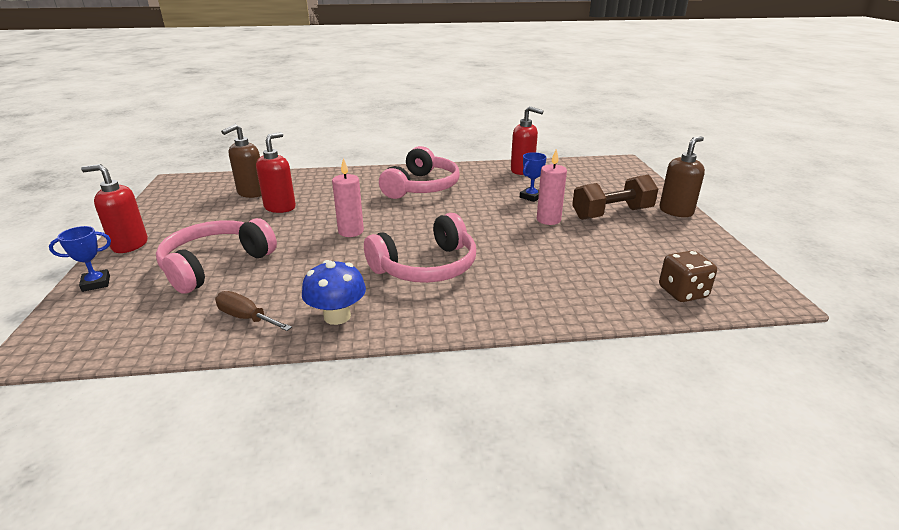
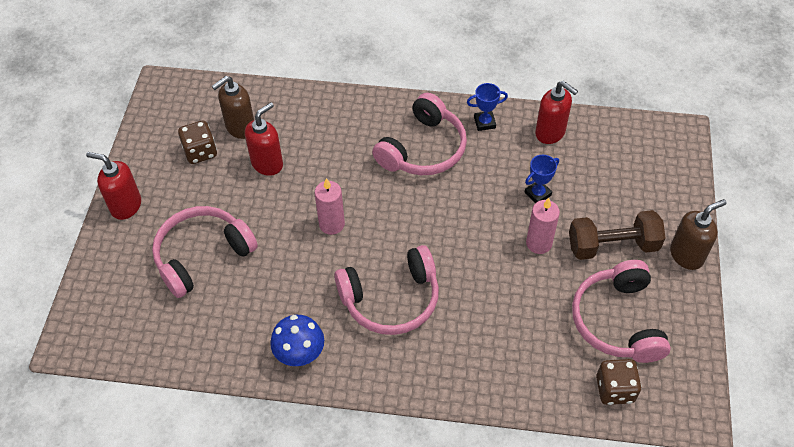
camera: 15 degrees right, 25 degrees up
(96, 283) = (103, 262): blue trophy -> blue trophy (484, 122)
(212, 208) = (200, 152): none -> brown dice
(246, 318) = (226, 339): brown screwdriver -> none
(650, 251) = (618, 321): none -> pink headphones

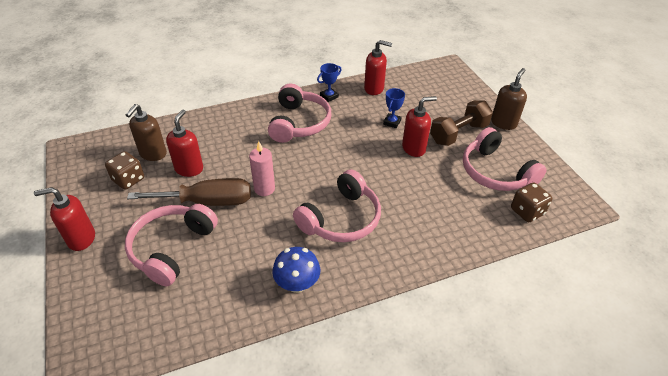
camera: 30 degrees left, 10 degrees down
(264, 215) = (207, 202): none -> brown screwdriver
(539, 243) = (414, 148): pink candle -> red soap dispenser

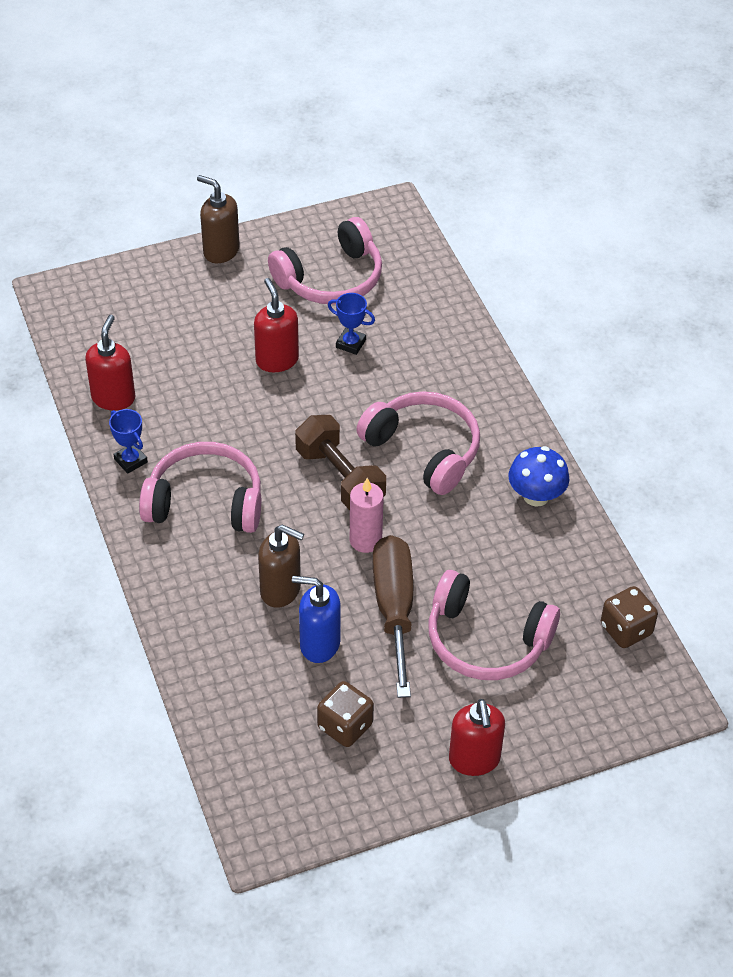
camera: 90 degrees left, 5 degrees up
(153, 154) = (280, 703): brown soap dispenser -> brown soap dispenser (281, 590)
(189, 169) = (319, 644): red soap dispenser -> blue soap dispenser
(392, 122) = (211, 381): blue trophy -> blue trophy (351, 344)
(458, 133) = (243, 305): brown dumbbell -> brown dumbbell (340, 478)
(527, 211) = (405, 261): brown dice -> brown dice (626, 629)

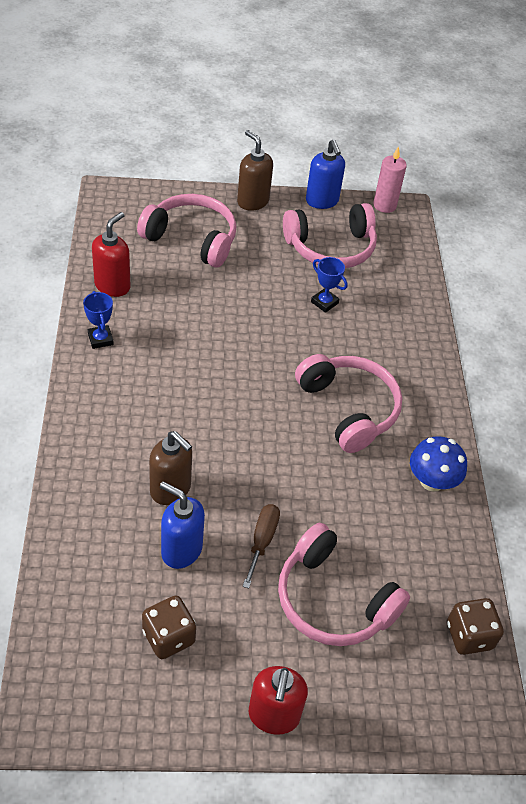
camera: 15 degrees right, 0 degrees up
(205, 502) = (144, 392): pink headphones -> pink headphones (191, 239)
(277, 360) = (258, 297): red soap dispenser -> none
(297, 226) = (322, 201): none -> blue soap dispenser
(340, 478) = (266, 409): brown dumbbell -> none
(365, 540) = (264, 470): pink candle -> pink candle (384, 205)
(394, 609) = (262, 541): brown screwdriver -> brown screwdriver, size x0.54

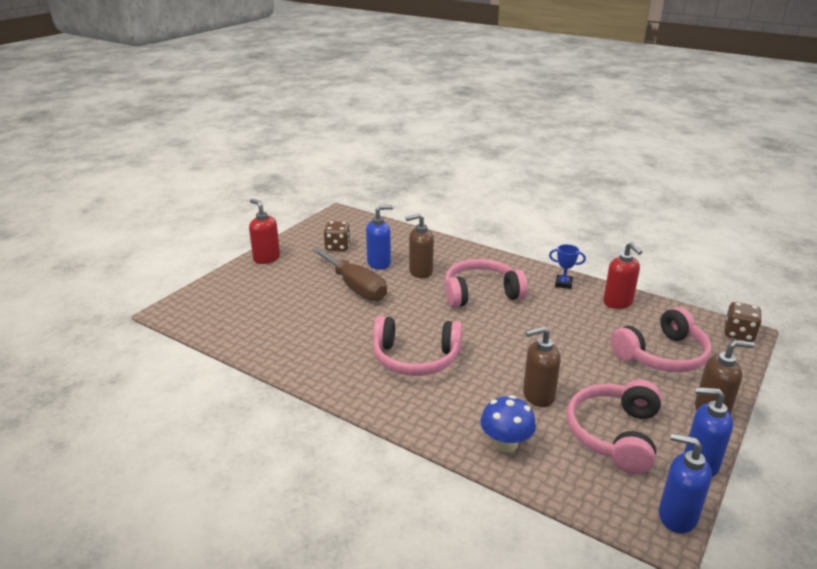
camera: 130 degrees right, 20 degrees down
(262, 541) = (355, 287): brown screwdriver -> brown screwdriver, size x1.84
(324, 302) = (538, 396): blue trophy -> brown soap dispenser
(333, 599) = (295, 295): pink headphones -> pink headphones (481, 293)
(384, 205) = (676, 516): pink candle -> blue soap dispenser
(432, 481) = (319, 366): blue mushroom -> blue mushroom (506, 443)
(469, 636) = (214, 328): brown dice -> brown dice (738, 334)

